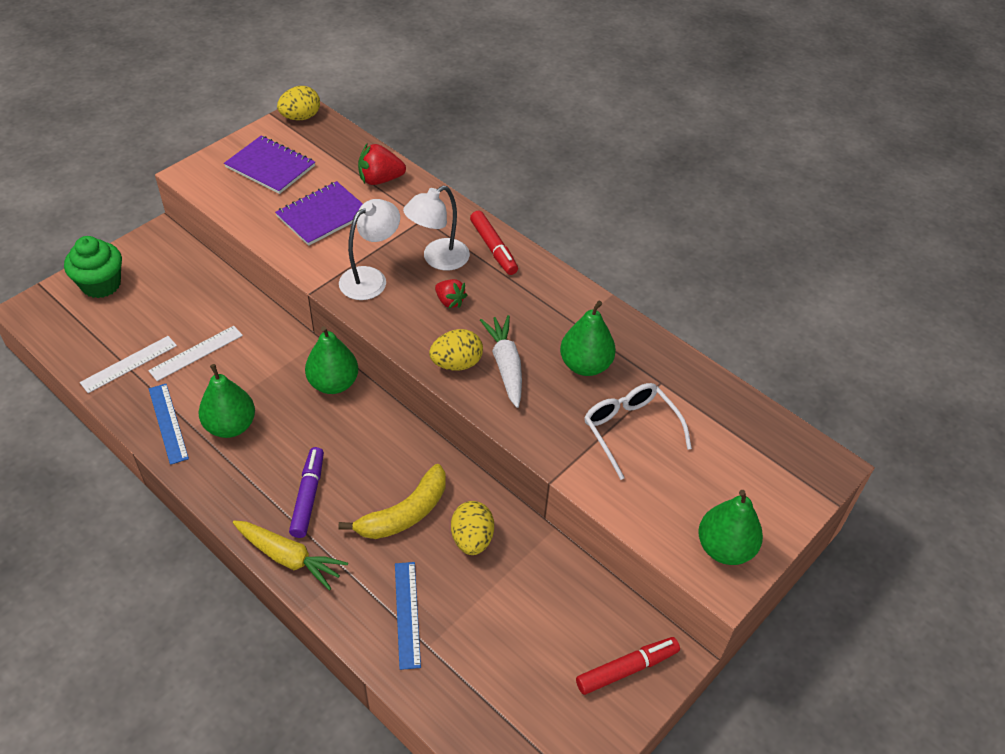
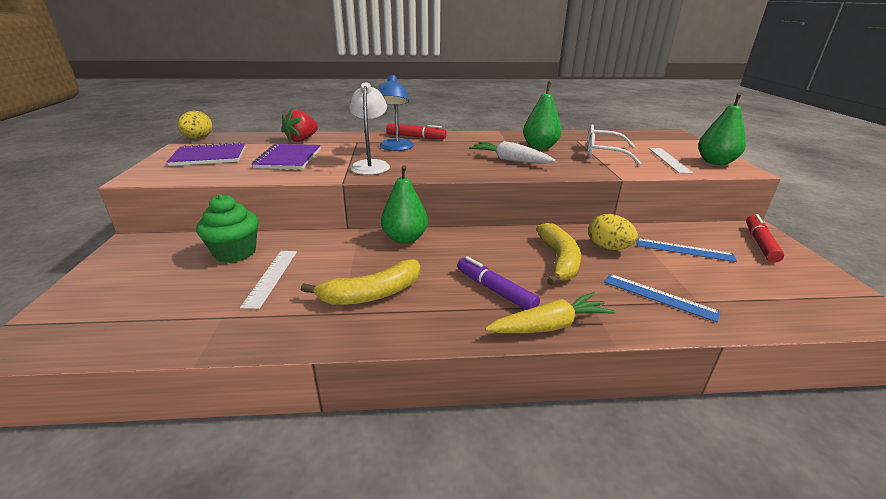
camera: 45 degrees left, 20 degrees down
(101, 284) = (100, 290): green cupcake -> green cupcake (235, 253)
(129, 364) = (211, 315): white ruler -> white ruler (669, 160)
(168, 423) = (314, 324): blue ruler -> blue ruler (684, 250)
(231, 426) = (372, 294): green pear -> yellow banana
(438, 259) = (395, 148): white lamp -> blue lamp
(450, 301) = (434, 155): red strawberry -> none
(456, 363) = (487, 169): yellow egg -> none

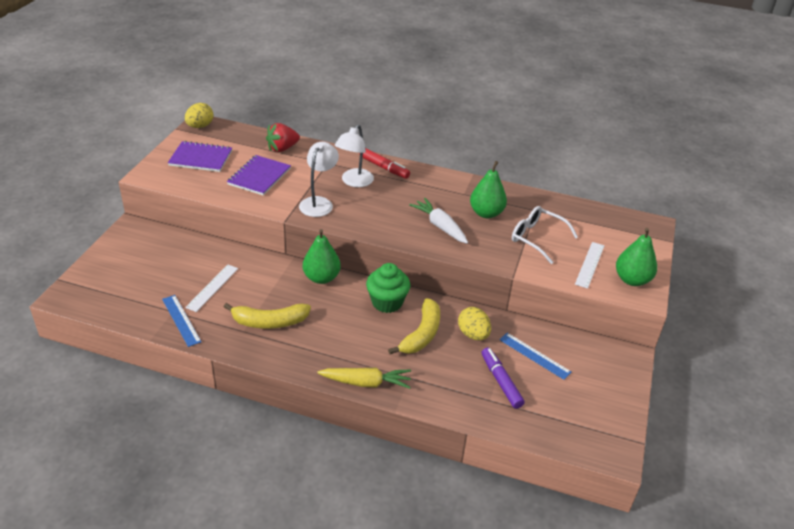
camera: 20 degrees right, 10 degrees up
(235, 253) = (197, 257): green cupcake -> green cupcake (387, 302)
(395, 148) = (354, 182): blue lamp -> white lamp
(495, 290) = (353, 345): purple marker -> purple marker (501, 381)
(659, 296) = (464, 387): blue ruler -> blue ruler (181, 320)
(760, 243) = (611, 370): red marker -> none

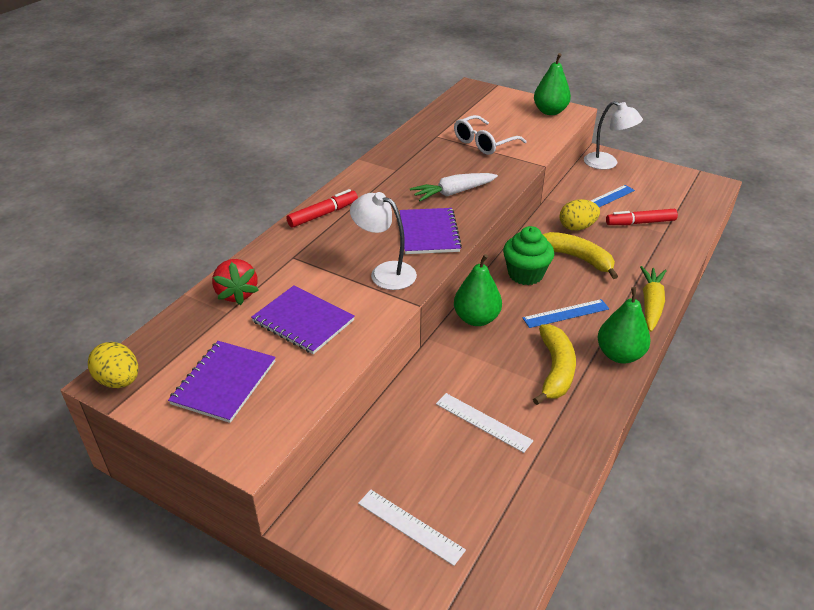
camera: 75 degrees left, 0 degrees up
(181, 320) = (549, 457): blue ruler -> blue ruler (566, 313)
(354, 182) = (347, 240): white lamp -> white lamp (607, 164)
(376, 218) = (429, 233): none -> purple notebook
(486, 213) = (436, 162): green pear -> green pear (619, 355)
(501, 381) = (640, 223): purple marker -> red marker
(589, 264) = (527, 125): white ruler -> white ruler (410, 526)

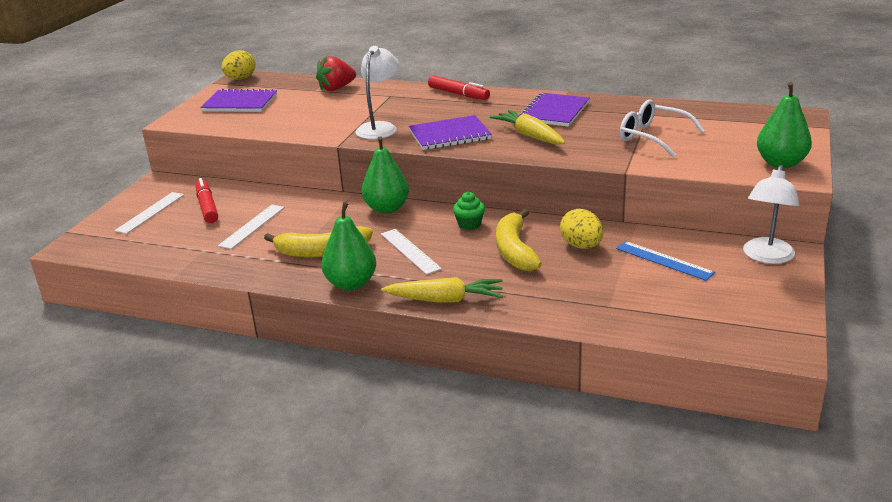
camera: 80 degrees right, 10 degrees down
(303, 321) = (308, 112): purple notebook -> purple notebook (554, 112)
(453, 193) = (529, 136): white carrot -> yellow carrot
(525, 274) = (469, 224): green cupcake -> green cupcake, size x0.58
(566, 313) = (410, 251): blue ruler -> white ruler
(577, 258) = (515, 250): yellow banana -> yellow banana turned 150 degrees clockwise
(640, 223) = (622, 287): red marker -> red marker (207, 207)

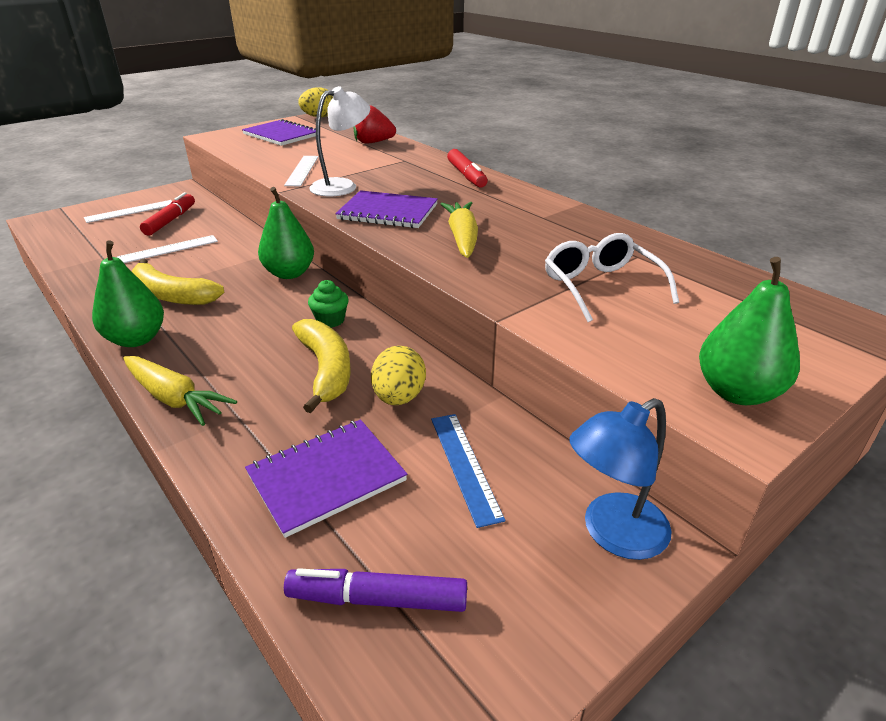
camera: 30 degrees right, 5 degrees up
(410, 251) = (236, 326): white ruler -> white ruler (302, 170)
(515, 250) = (326, 370): yellow banana -> yellow banana turned 135 degrees clockwise
(554, 112) = (531, 220): purple notebook -> purple notebook (326, 477)
(700, 322) = (377, 599): none -> purple marker
(766, 257) = (612, 534): white lamp -> blue lamp

